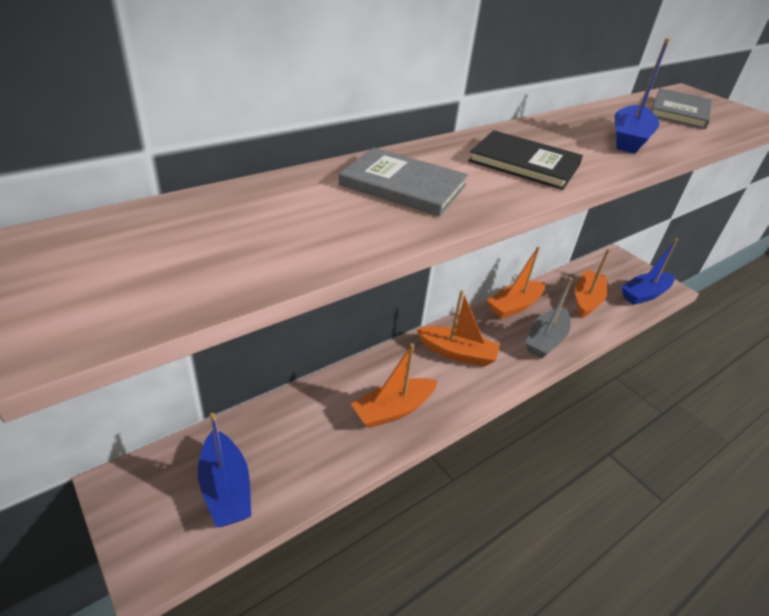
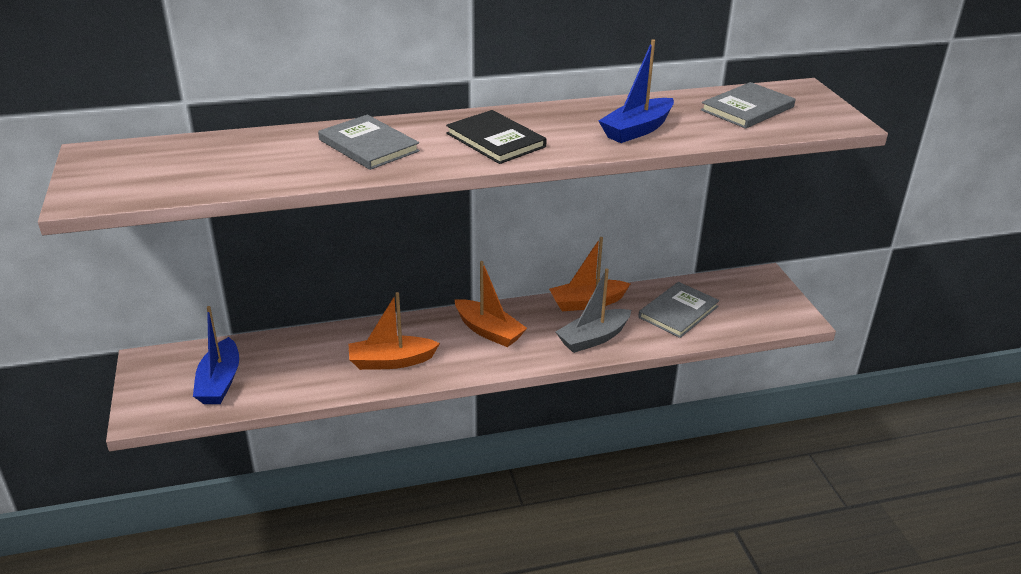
camera: 25 degrees right, 5 degrees down
(586, 300) = (678, 312): orange boat -> grey book
(644, 294) = (758, 319): blue boat -> none

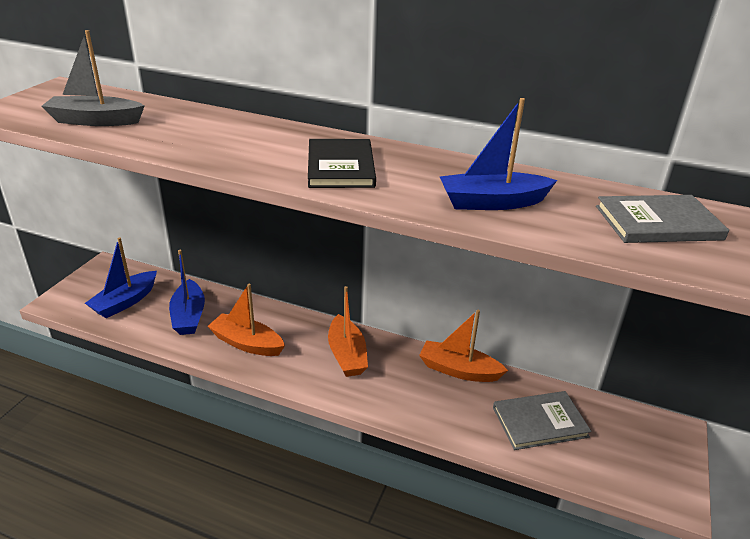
camera: 35 degrees right, 0 degrees up
(305, 365) = (189, 316): none -> blue boat
(368, 145) = (234, 137): grey book -> none
(593, 338) = (428, 407): grey boat -> grey boat (95, 121)

